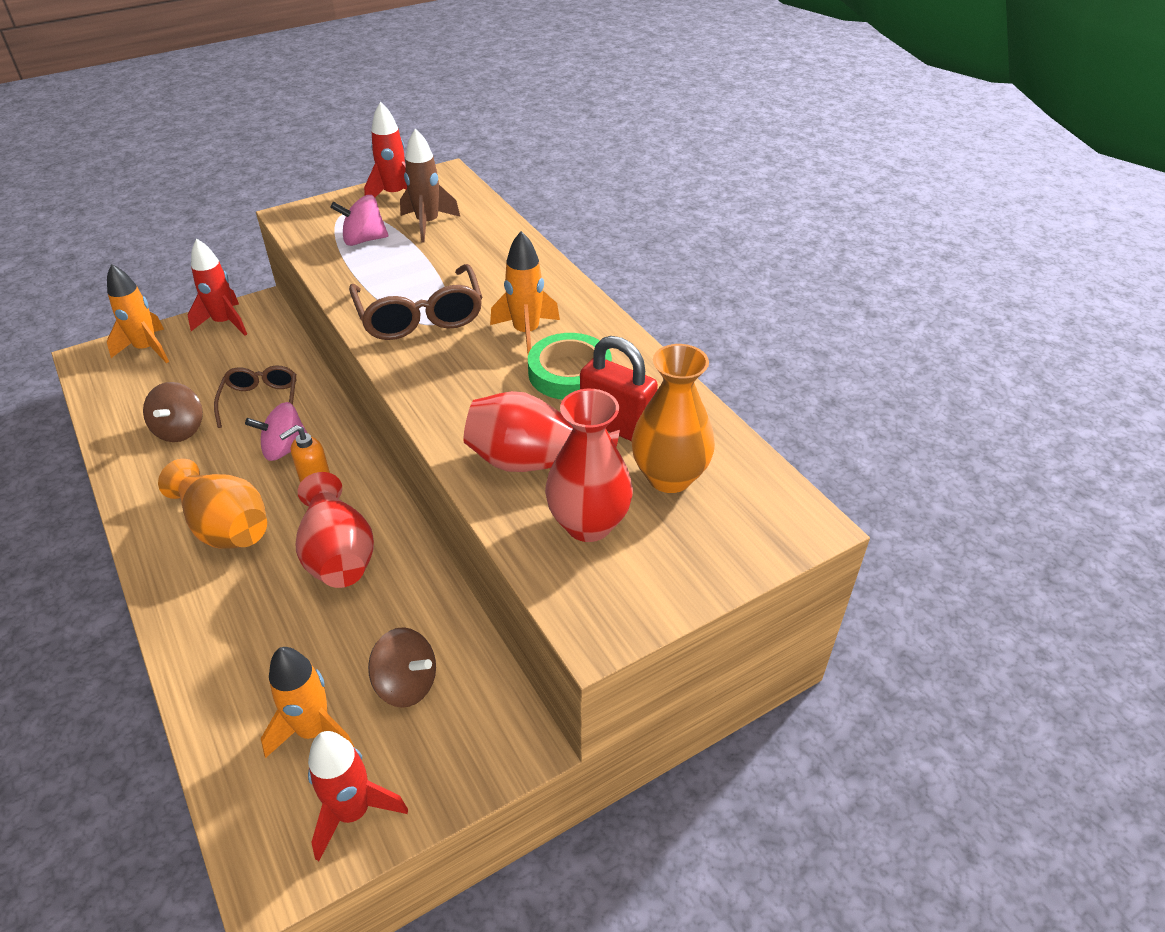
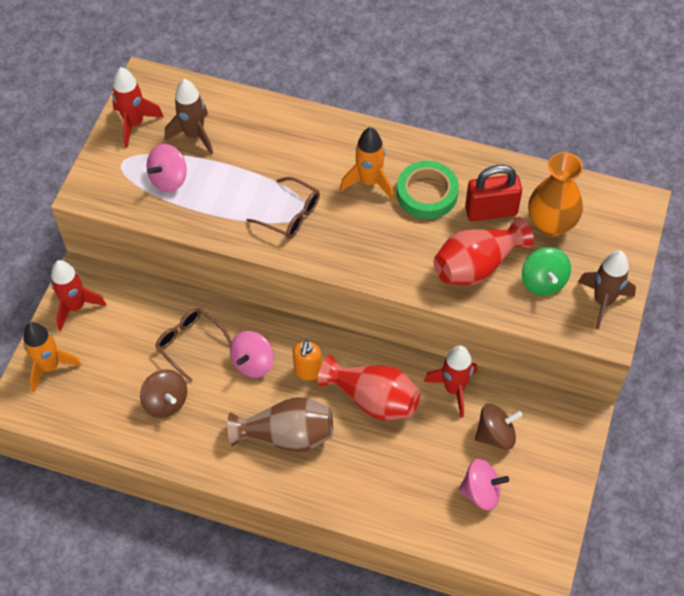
camera: 40 degrees left, 15 degrees up
(225, 527) = (287, 435): orange vase -> brown vase
(314, 731) = (481, 492): orange rocket -> pink spinning top
(353, 812) = (544, 509): red rocket -> red rocket (454, 389)
(420, 317) = (291, 215): brown glasses -> brown glasses, size x0.66
(588, 524) = (543, 281): red vase -> green spinning top
(635, 592) = (603, 301): none -> brown rocket

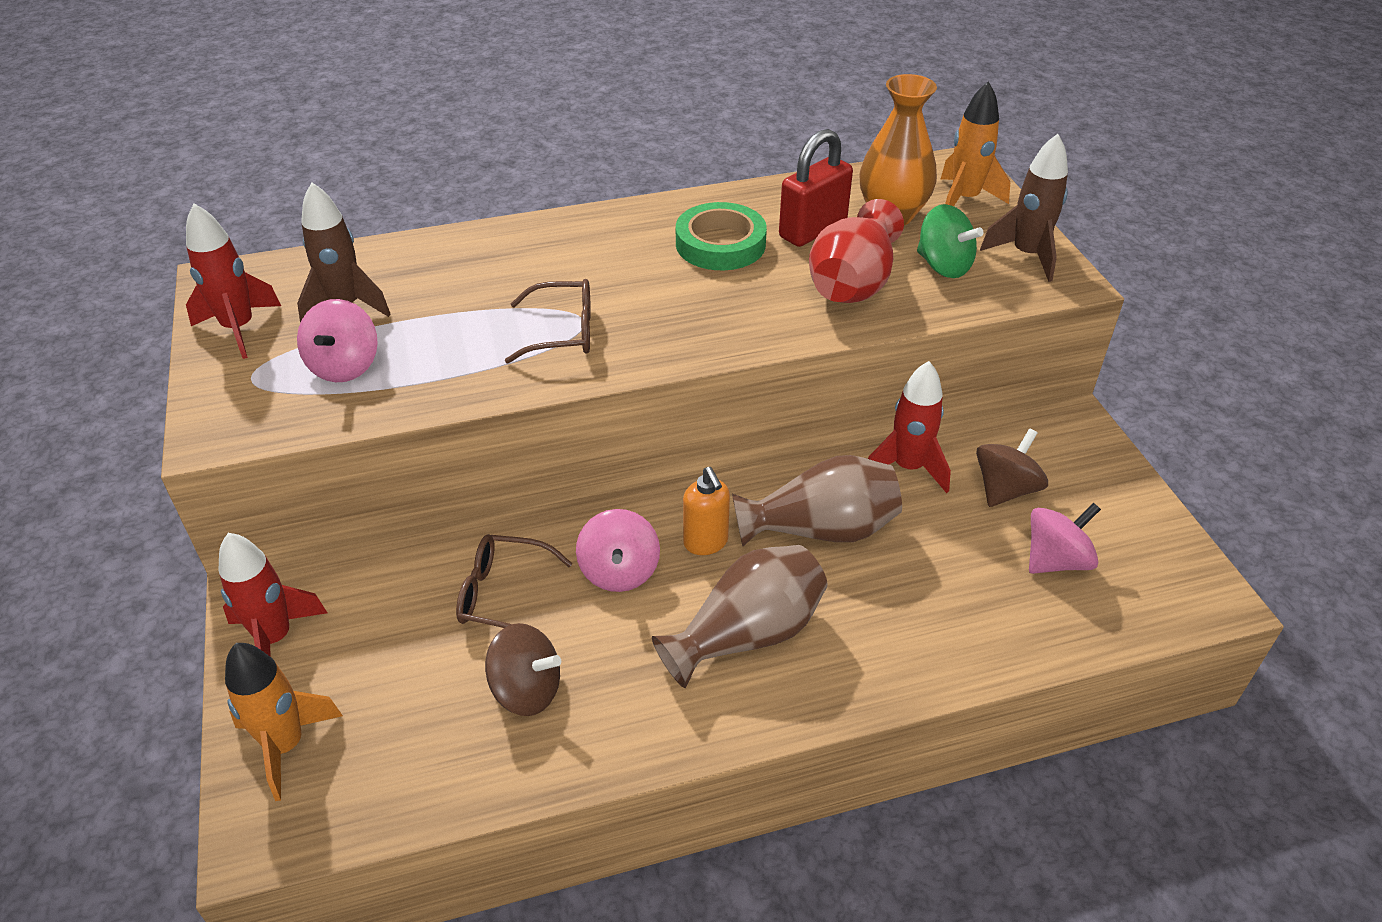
camera: 35 degrees left, 15 degrees down
(369, 182) = (637, 261): orange rocket -> orange rocket (964, 200)
(373, 399) = (821, 529): red vase -> brown vase

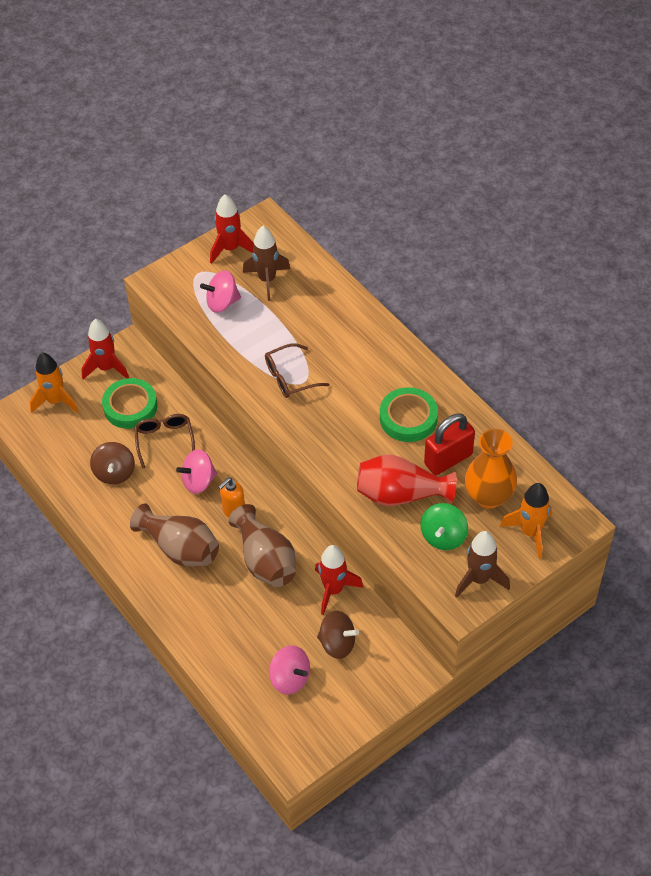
camera: 70 degrees right, 10 degrees up
(392, 625) = (130, 406): none -> green tape
(563, 332) = (289, 377): brown glasses -> brown glasses turned 90 degrees clockwise
(812, 230) = (448, 459): red padlock -> red padlock turned 60 degrees counterclockwise

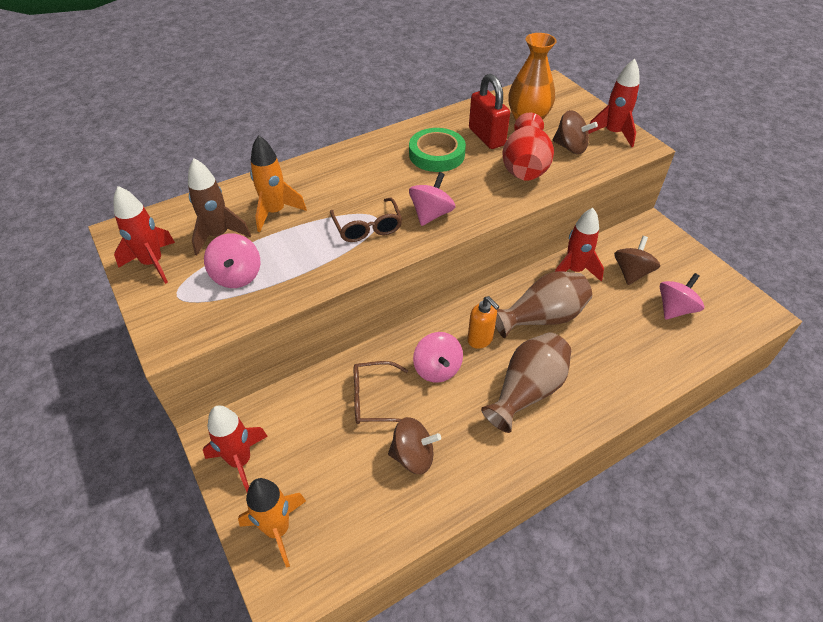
camera: 85 degrees left, 5 degrees down
(130, 406) = (313, 435): green tape -> none
(314, 422) = (431, 214): none -> pink spinning top
(443, 536) = (570, 147): green spinning top -> brown spinning top
(479, 579) = (612, 133): brown rocket -> red rocket
(530, 532) = (563, 105): orange rocket -> orange rocket (275, 212)

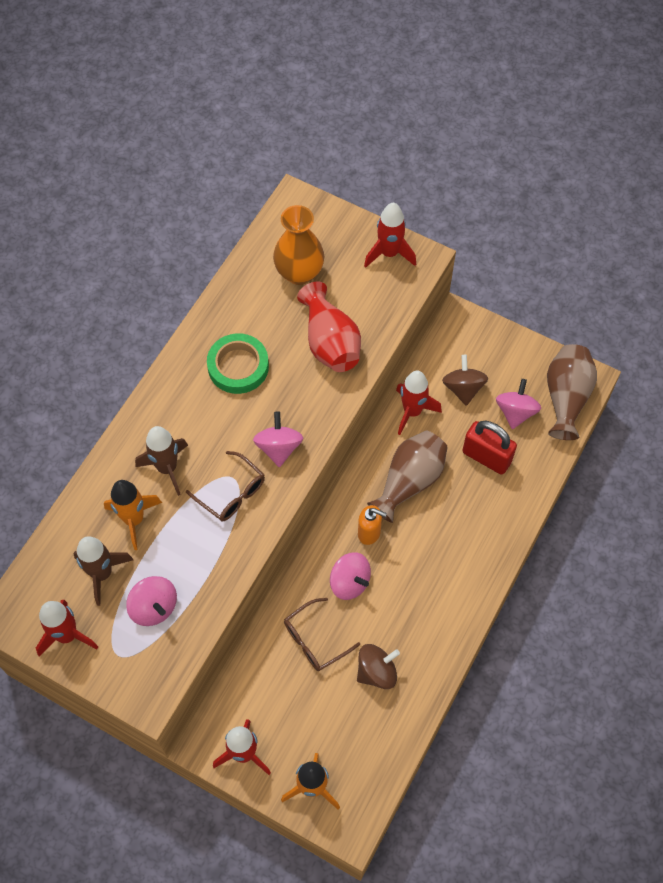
camera: 30 degrees left, 15 degrees up
(329, 192) = (167, 468): none -> brown rocket
(486, 137) = (272, 317): red padlock -> red padlock (486, 457)
(527, 391) = (433, 563): brown vase -> brown vase (566, 398)
(570, 147) = (359, 293): brown spinning top -> none

